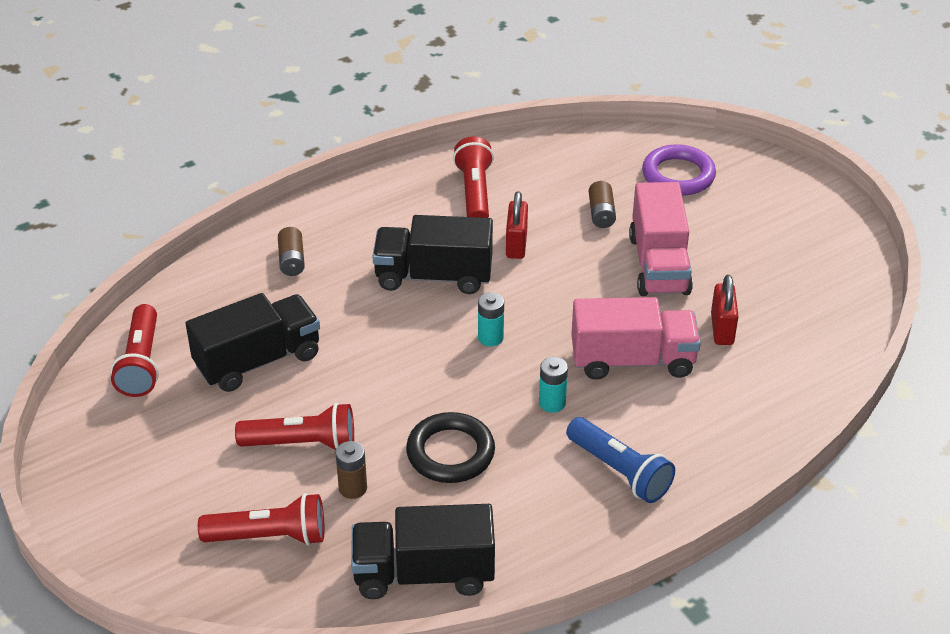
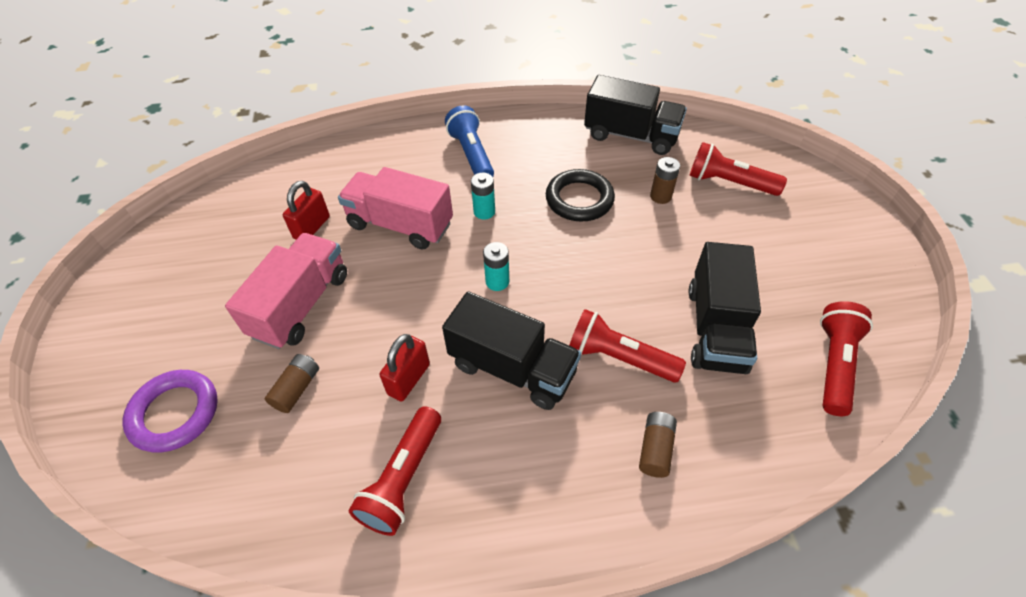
camera: 155 degrees left, 10 degrees up
(258, 361) = (716, 328): black truck -> black truck turned 75 degrees counterclockwise
(302, 443) = (691, 239): red flashlight -> red flashlight (619, 357)

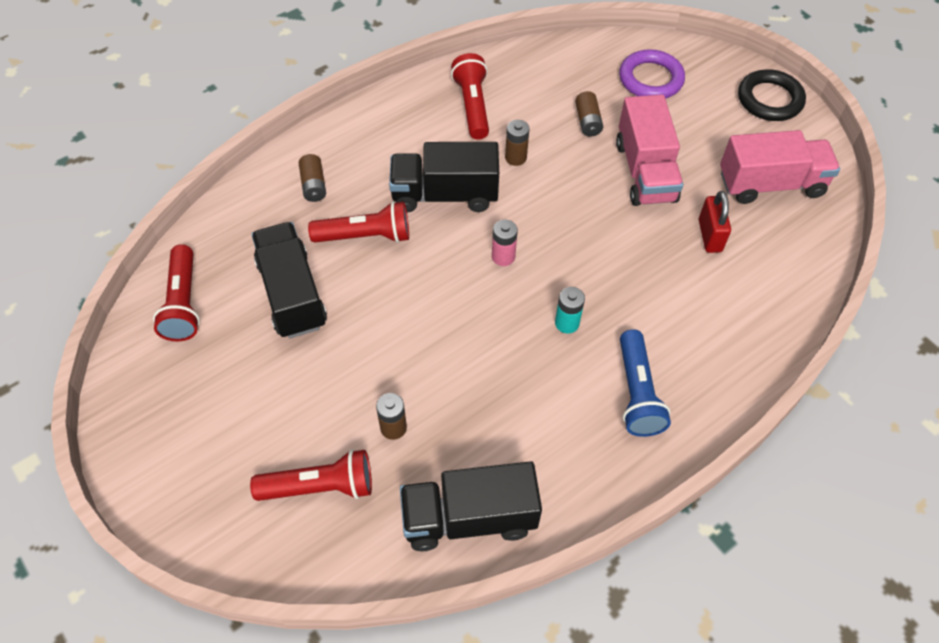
camera: 150 degrees right, 5 degrees up
(400, 225) = (634, 273): pink truck -> pink truck (770, 184)
(409, 379) = (515, 157): red padlock -> brown battery
(472, 155) = (637, 393): blue flashlight -> blue flashlight turned 45 degrees clockwise
(497, 282) = (503, 257): turquoise battery -> pink battery
(579, 199) = (480, 383): black ring -> black ring (769, 99)

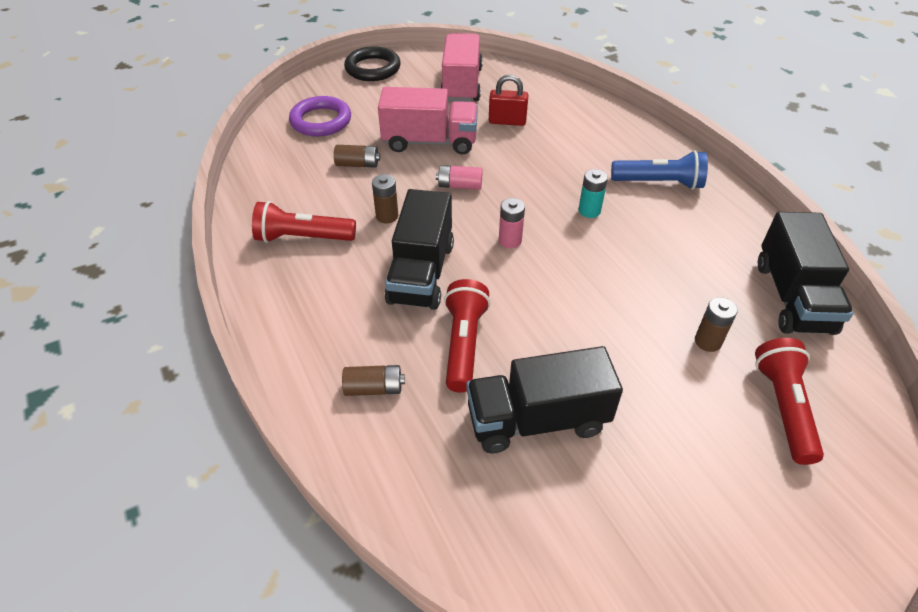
camera: 80 degrees left, 10 degrees down
(183, 303) = (540, 548): red flashlight -> none
(577, 206) = (459, 186): none -> pink battery

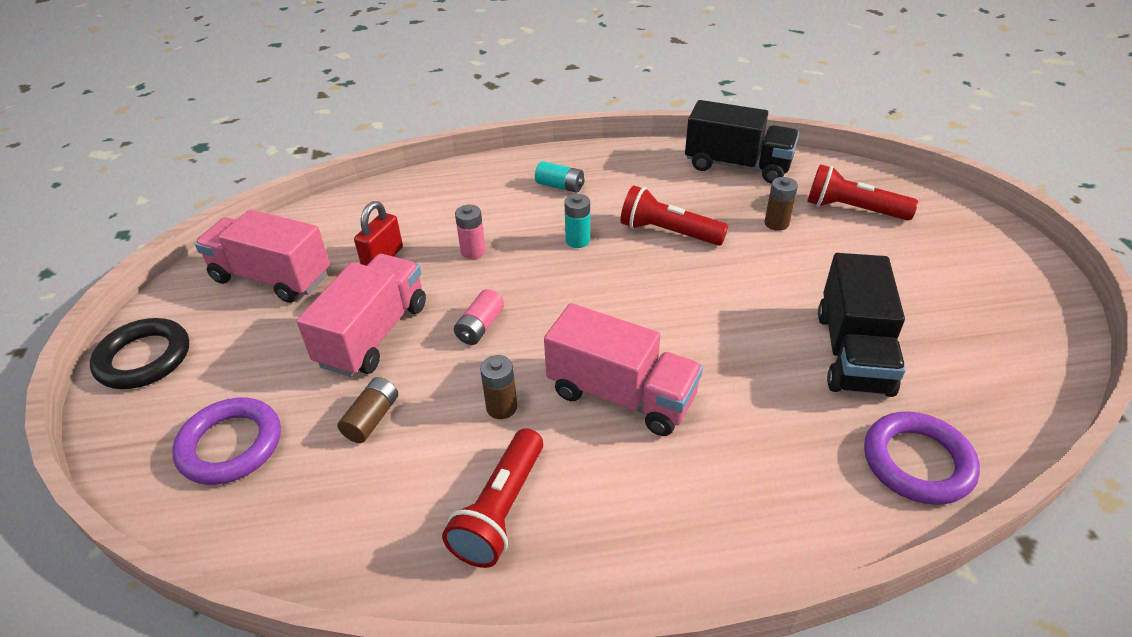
camera: 70 degrees left, 5 degrees down
(374, 388) = (795, 476): brown battery -> none
(414, 475) = (917, 462): none -> purple ring
(421, 273) = (621, 395): black truck -> pink truck
(464, 344) = (744, 382): red flashlight -> red flashlight (668, 232)
(510, 240) = (597, 309): pink battery -> pink battery (473, 251)
(659, 183) = (560, 186): blue flashlight -> turquoise battery

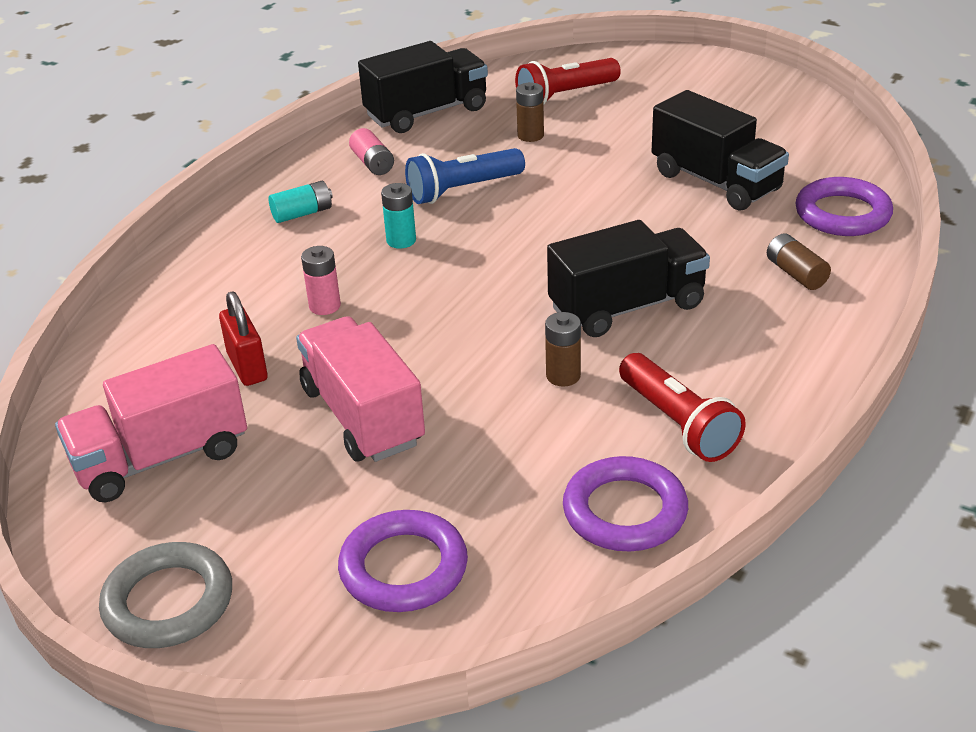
camera: 50 degrees left, 5 degrees down
(144, 358) = (168, 602): black ring -> grey ring
(367, 536) = (625, 511): none -> purple ring
(372, 419) = (482, 459): brown battery -> brown battery (796, 274)
(480, 327) = (443, 346): pink battery -> pink battery (373, 163)
(621, 395) = (627, 307): pink truck -> black truck
(668, 232) = (462, 190): red flashlight -> blue flashlight

